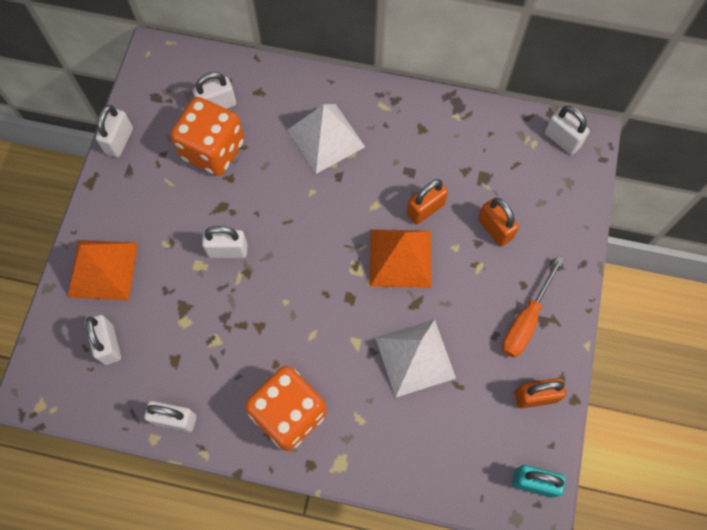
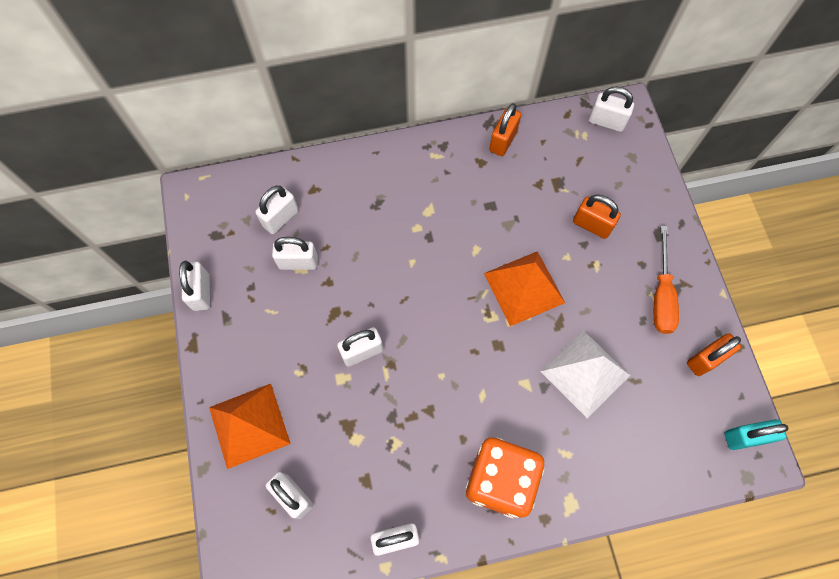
camera: 25 degrees left, 0 degrees up
(213, 150) = (298, 262): orange dice -> white padlock
(325, 138) = (399, 207): white pyramid -> none
(425, 209) = (522, 234): orange padlock -> orange padlock (503, 141)

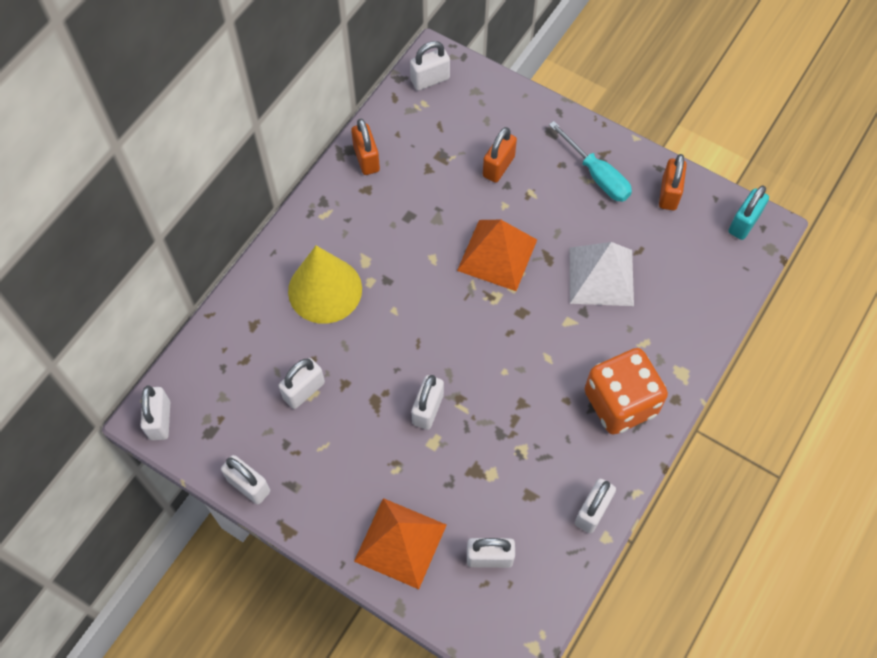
camera: 45 degrees left, 5 degrees down
(281, 218) = (251, 371): white padlock -> white padlock (160, 420)
(382, 207) = (325, 290): none -> yellow cone
(592, 225) = (498, 166): orange padlock -> orange padlock turned 45 degrees counterclockwise
(661, 295) = (597, 175): orange screwdriver -> turquoise screwdriver

